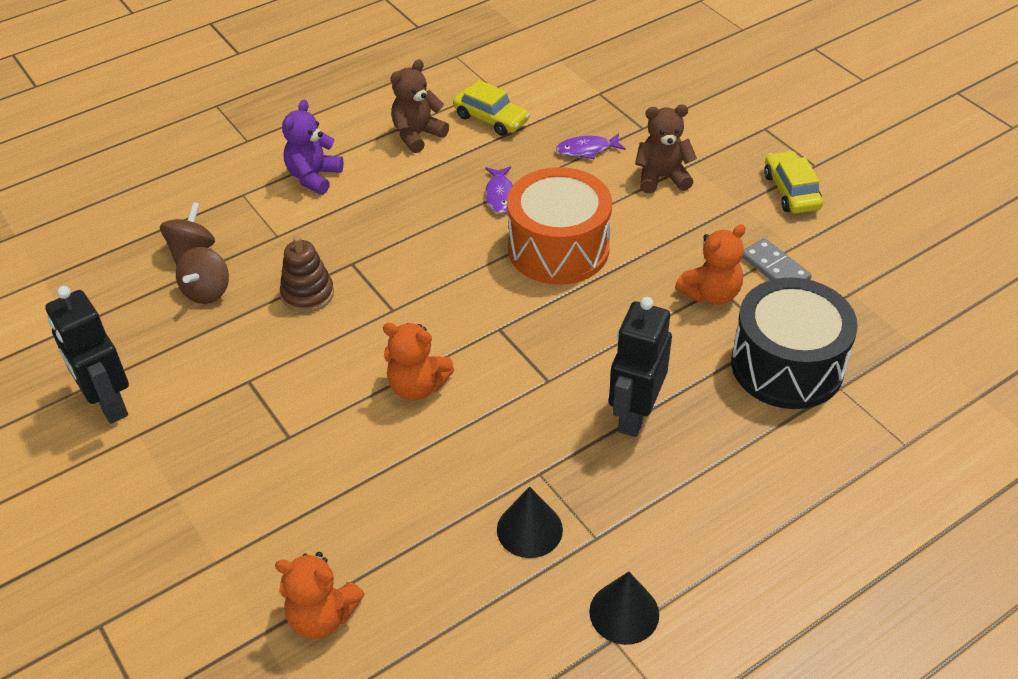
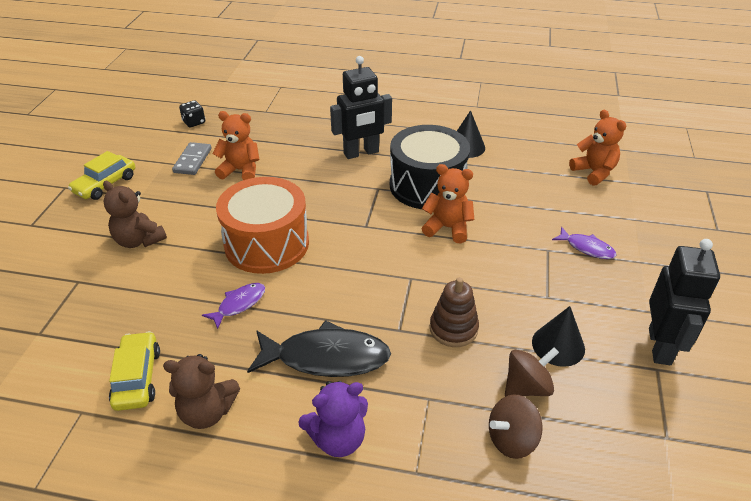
camera: 135 degrees left, 5 degrees down
(383, 209) = (326, 357): none -> black fish
(417, 386) = (447, 228): orange teddy bear -> orange teddy bear turned 45 degrees counterclockwise
(587, 150) = (135, 293): purple fish -> purple fish (586, 248)
(624, 613) = (462, 109): black cone -> black cone (558, 345)
(787, 365) = (268, 128): black drum -> black drum (427, 185)
(872, 309) = (194, 122): none -> black dice

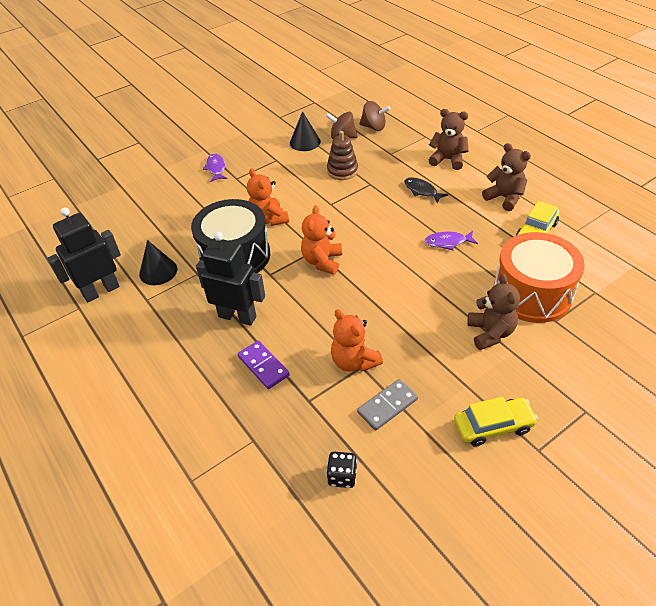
camera: 135 degrees left, 5 degrees up
(267, 244) = (395, 274): orange drum -> orange drum (532, 293)
(303, 139) = (263, 366): none -> purple domino
(326, 357) = (422, 191): black fish -> black fish, size x0.53
(338, 439) = (448, 160): purple teddy bear -> brown teddy bear
(594, 172) = (124, 203): orange teddy bear -> orange teddy bear (322, 261)
(660, 346) = (263, 121): black robot -> black robot (101, 291)

